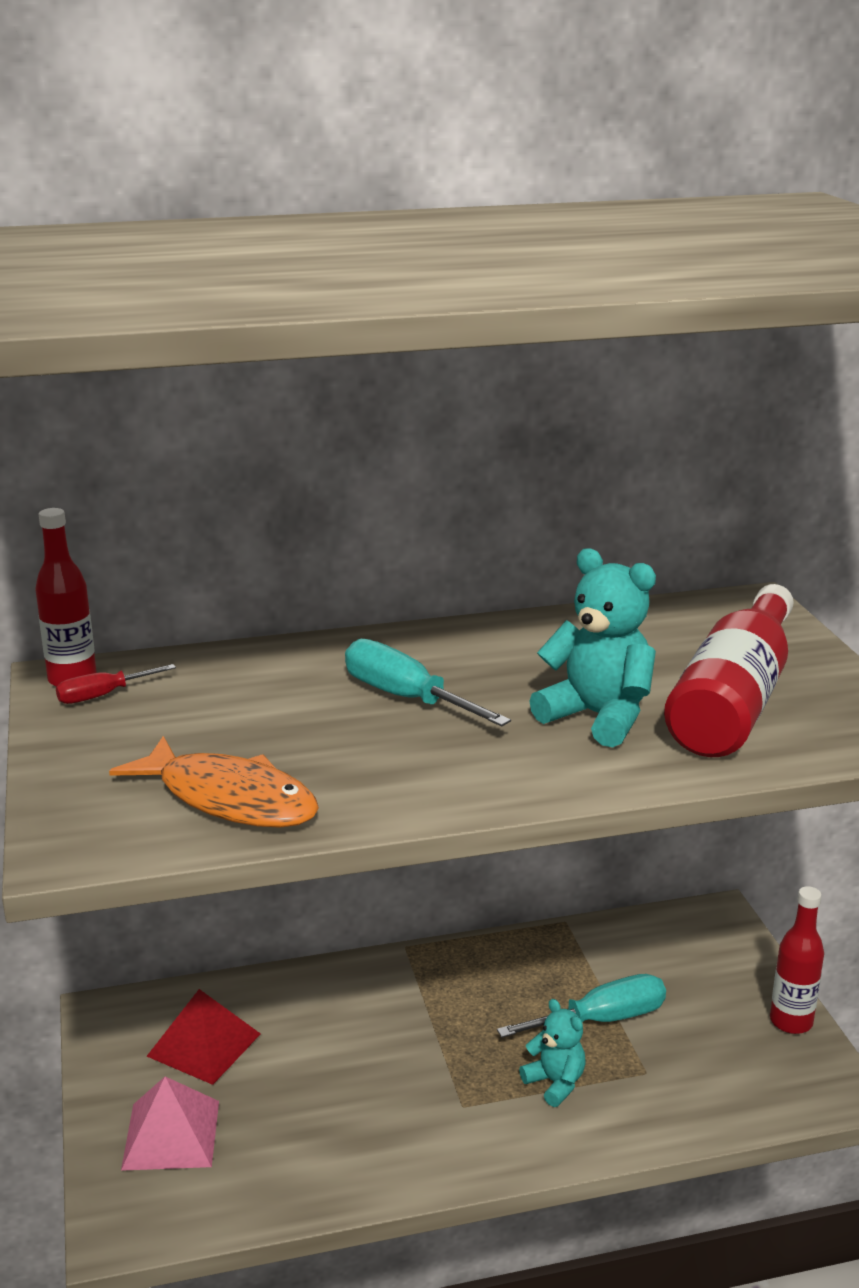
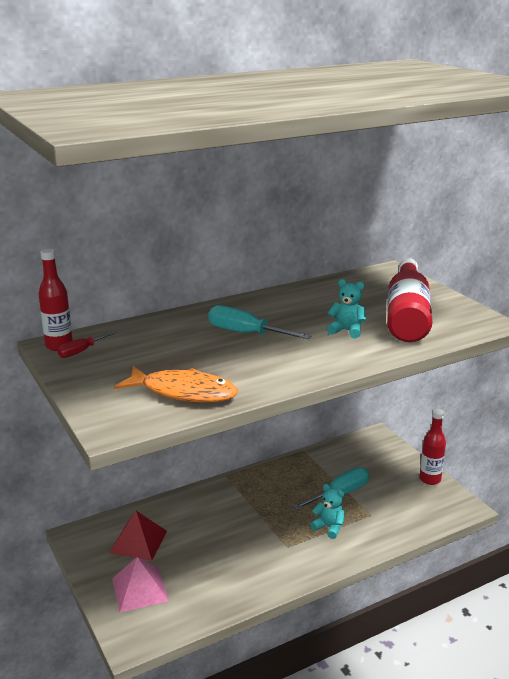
camera: 15 degrees left, 0 degrees up
(598, 717) = (347, 330): turquoise teddy bear -> turquoise teddy bear, size x0.60

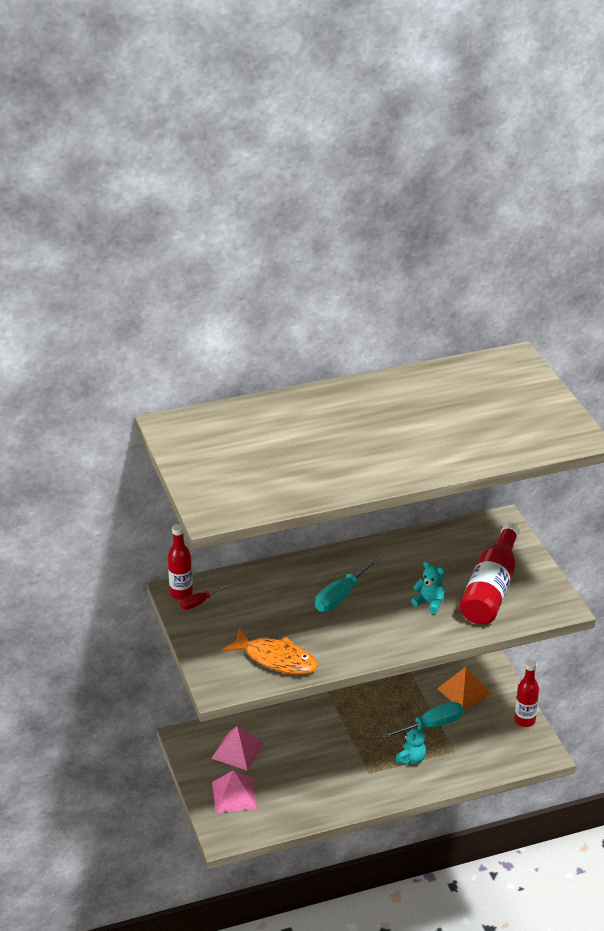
camera: 10 degrees right, 10 degrees up
(138, 541) = (237, 751): red pyramid -> pink pyramid
(246, 333) = (341, 596): turquoise screwdriver -> turquoise screwdriver turned 90 degrees counterclockwise
(329, 527) = (411, 759): turquoise teddy bear -> turquoise teddy bear turned 75 degrees clockwise
(360, 460) = (463, 691): none -> orange pyramid

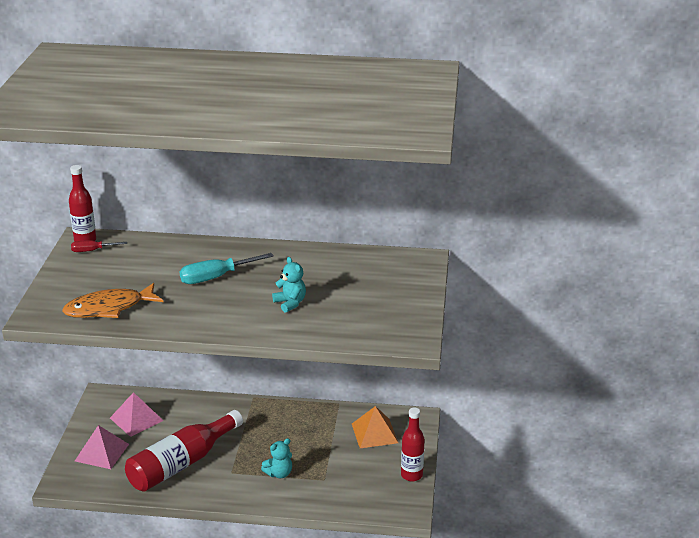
camera: 25 degrees right, 5 degrees down
(276, 659) = (109, 308): orange fish -> orange fish turned 105 degrees clockwise
(431, 725) = (321, 452): turquoise screwdriver -> none
(491, 589) = (359, 308): red bottle -> red bottle (181, 463)

